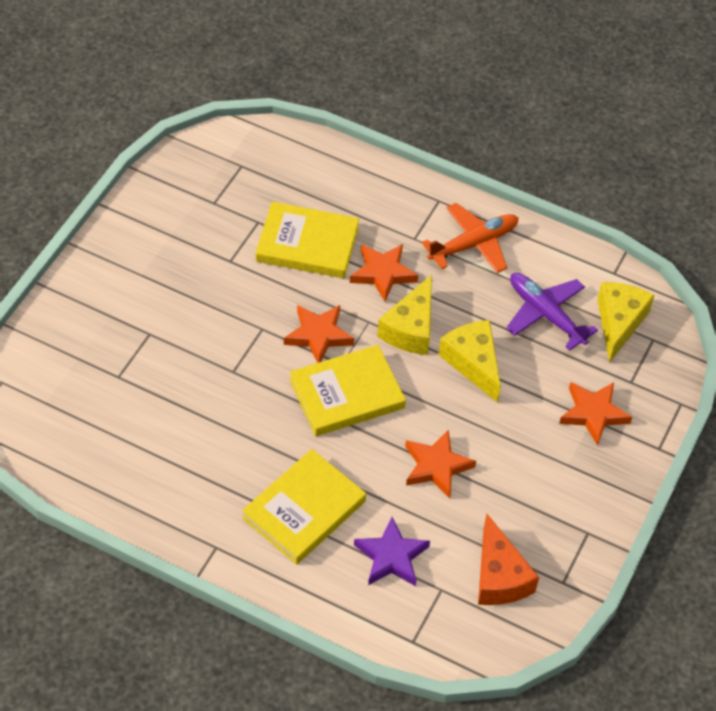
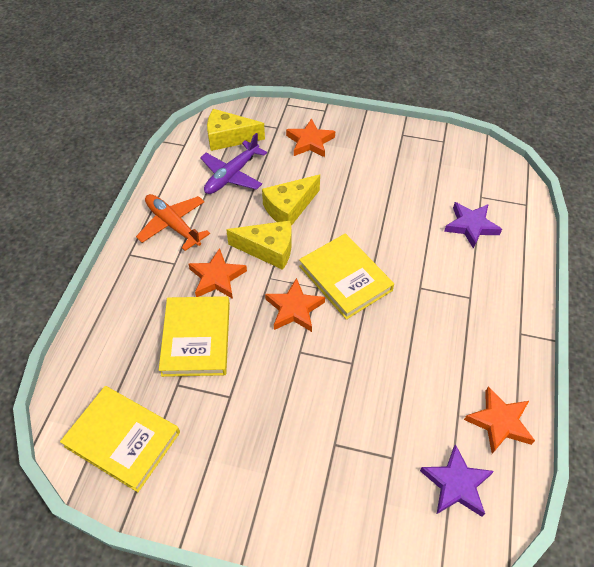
camera: 100 degrees left, 0 degrees up
(72, 420) = (456, 484): none -> purple star
(304, 509) = (459, 284): yellow book -> yellow book (122, 439)
(436, 466) = (387, 214): orange star -> orange star (499, 422)
(499, 576) = (455, 170): orange cheese -> none

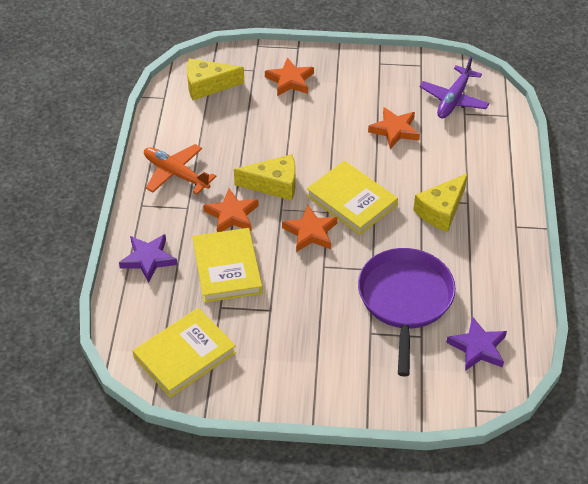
camera: 10 degrees left, 5 degrees down
(122, 439) = (185, 355): yellow book -> yellow book turned 60 degrees counterclockwise
(232, 175) = (221, 121): purple plane -> purple plane (453, 99)
(289, 208) = (284, 145): yellow cheese -> yellow cheese (441, 211)
(381, 406) = (405, 299): none -> purple pan
(471, 226) = (459, 141): purple star -> purple star (148, 259)
(499, 422) = (507, 298): orange star -> orange star (394, 130)

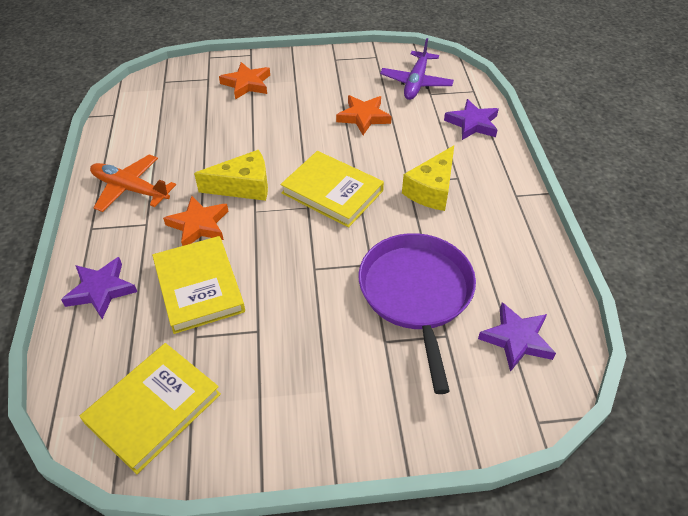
camera: 10 degrees left, 0 degrees up
(207, 86) = (160, 98): yellow cheese -> none
(310, 232) = (292, 232): orange star -> none
(496, 150) = (472, 123): none -> purple star

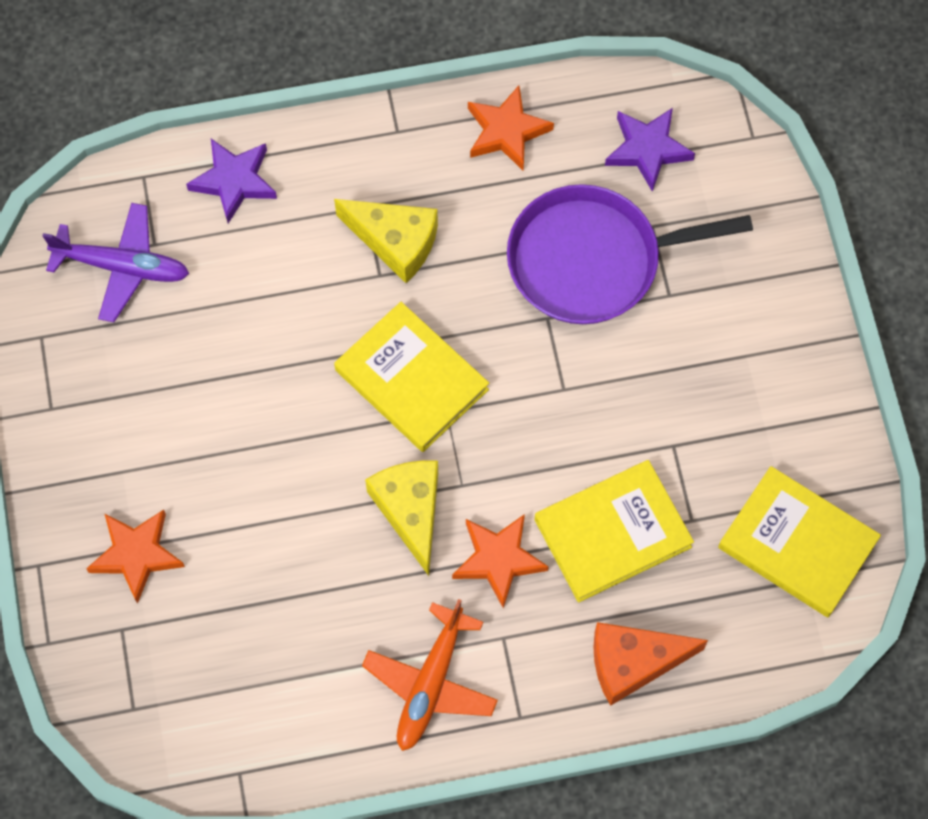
camera: 95 degrees left, 20 degrees up
(101, 290) = (633, 663): purple star -> orange cheese
(332, 192) = (411, 380): yellow book -> yellow book turned 75 degrees counterclockwise
(363, 117) = (226, 347): orange star -> orange star (506, 131)

